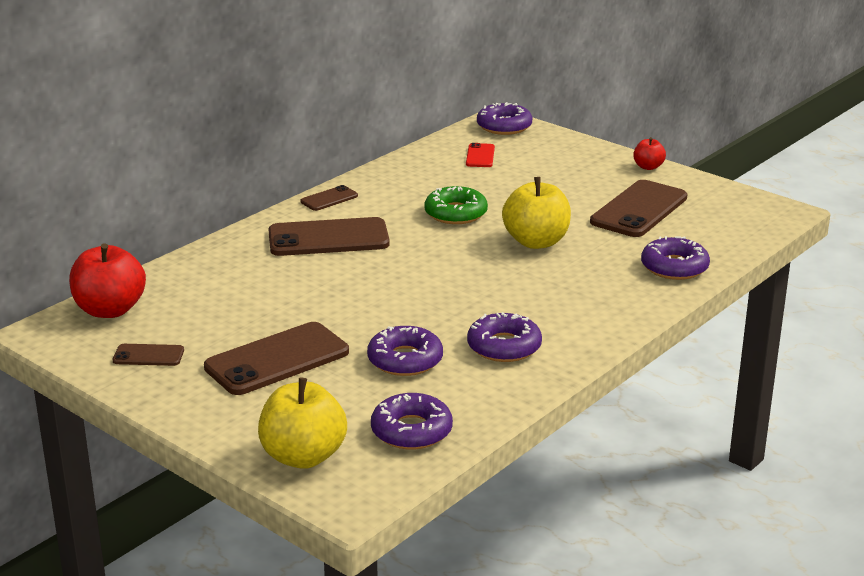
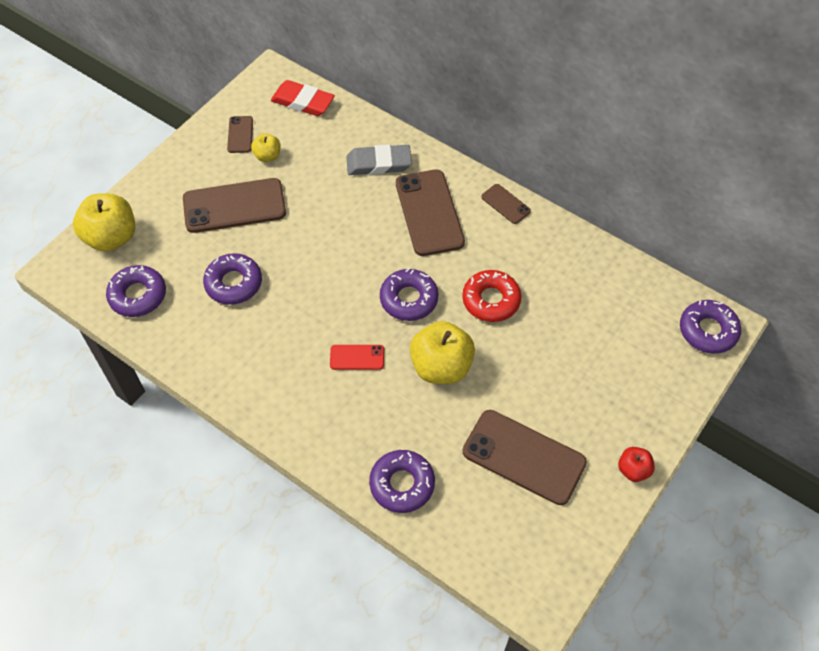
camera: 85 degrees right, 30 degrees up
(110, 310) = (303, 102): red apple -> red eraser
(197, 336) = (267, 156): none -> yellow apple
(242, 264) = (379, 163): none -> grey eraser
(277, 360) = (234, 206): brown phone -> brown phone turned 60 degrees counterclockwise
(455, 213) = (491, 300): green donut -> red donut
(480, 156) = (625, 313): red phone -> red phone (357, 357)
(504, 346) = (254, 348): purple donut -> purple donut (409, 299)

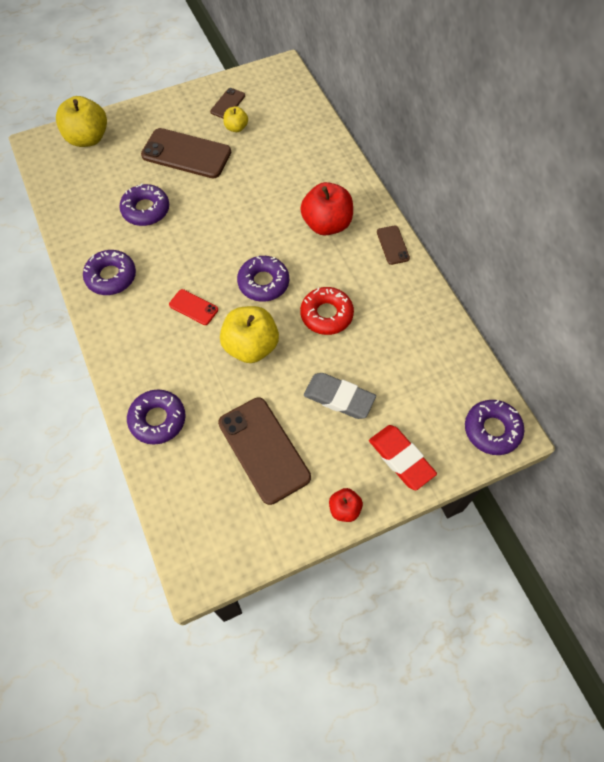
camera: 30 degrees right, 5 degrees up
(138, 295) = (75, 187): purple donut -> purple donut (111, 276)
(303, 102) = (290, 98): red eraser -> red eraser (401, 458)
(379, 163) = (315, 169): grey eraser -> grey eraser (339, 398)
(429, 213) = (326, 224): brown phone -> red apple

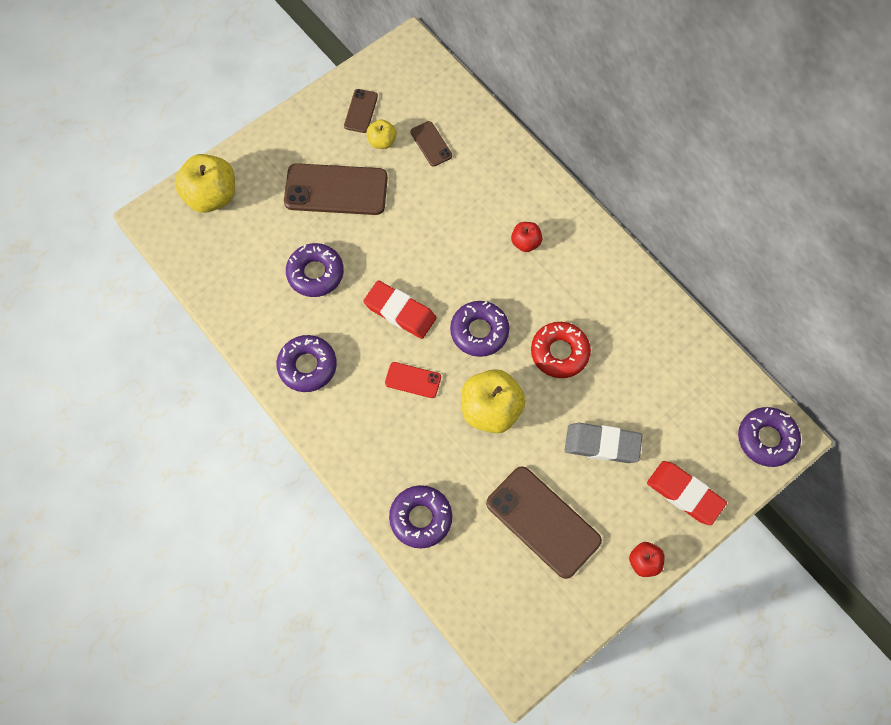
camera: 15 degrees left, 5 degrees up
(203, 253) = (400, 312): none -> red eraser
(326, 224) = (525, 242): red apple -> red apple, size x0.52
(392, 245) = (605, 251): brown phone -> brown phone (431, 144)

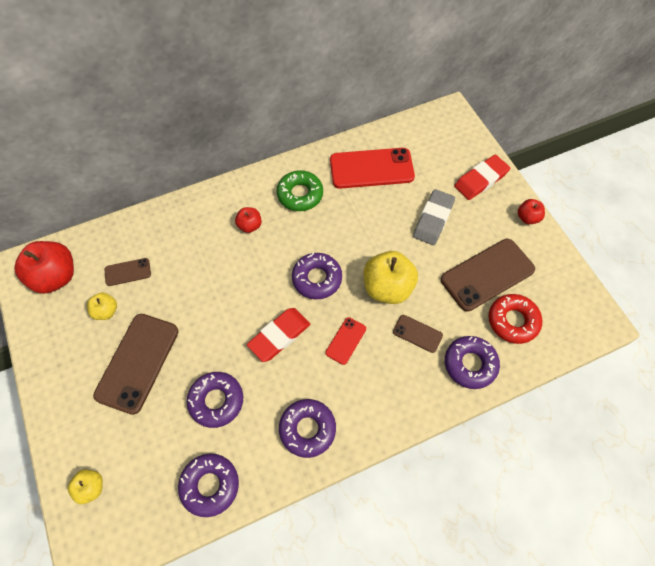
camera: 75 degrees left, 5 degrees down
(211, 196) = (91, 487): yellow apple -> yellow apple, size x0.52
(361, 111) = (65, 322): brown phone -> brown phone (417, 333)
(406, 82) = (56, 277): none -> red apple
(559, 352) = (352, 227): red donut -> red donut (513, 321)
(586, 284) = (300, 194): none -> green donut
(654, 356) = (371, 168): none -> red phone
(767, 439) = (450, 123): purple donut -> purple donut (210, 485)

